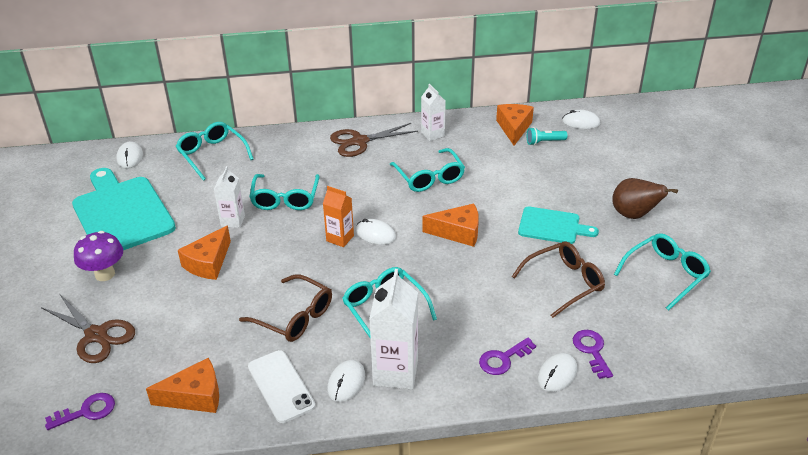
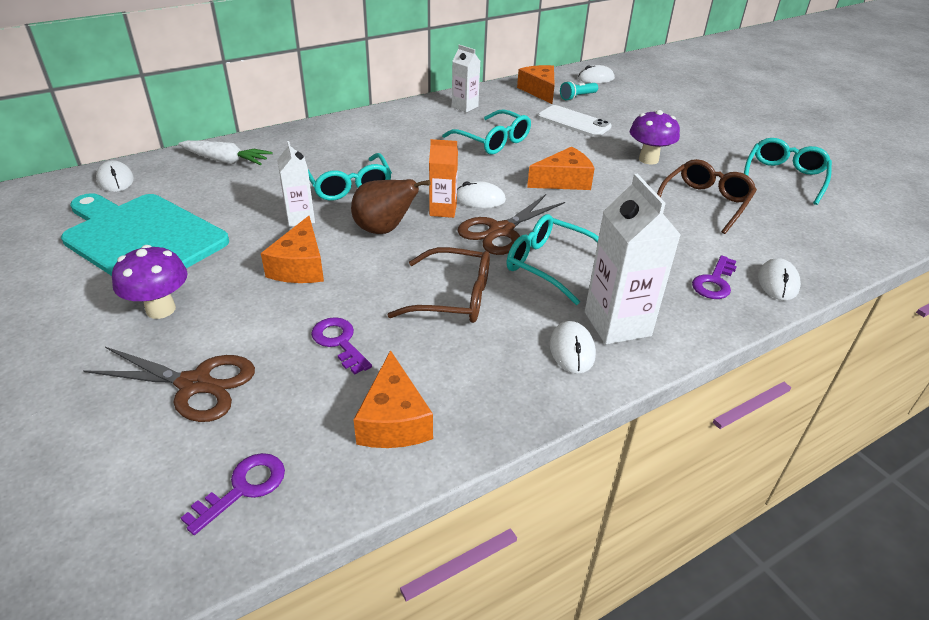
camera: 25 degrees left, 0 degrees up
(195, 396) = (393, 420): orange cheese -> orange cheese turned 120 degrees clockwise
(212, 155) = (226, 161): turquoise glasses -> white carrot
(281, 386) = (497, 376): white phone -> white phone (573, 122)
(360, 141) = (393, 123): brown scissors -> brown scissors (501, 231)
(552, 226) = (648, 159): turquoise cutting board -> purple mushroom
(591, 350) = (787, 253): purple key -> purple key (339, 342)
(634, 215) = (710, 138): brown pear -> brown pear (384, 230)

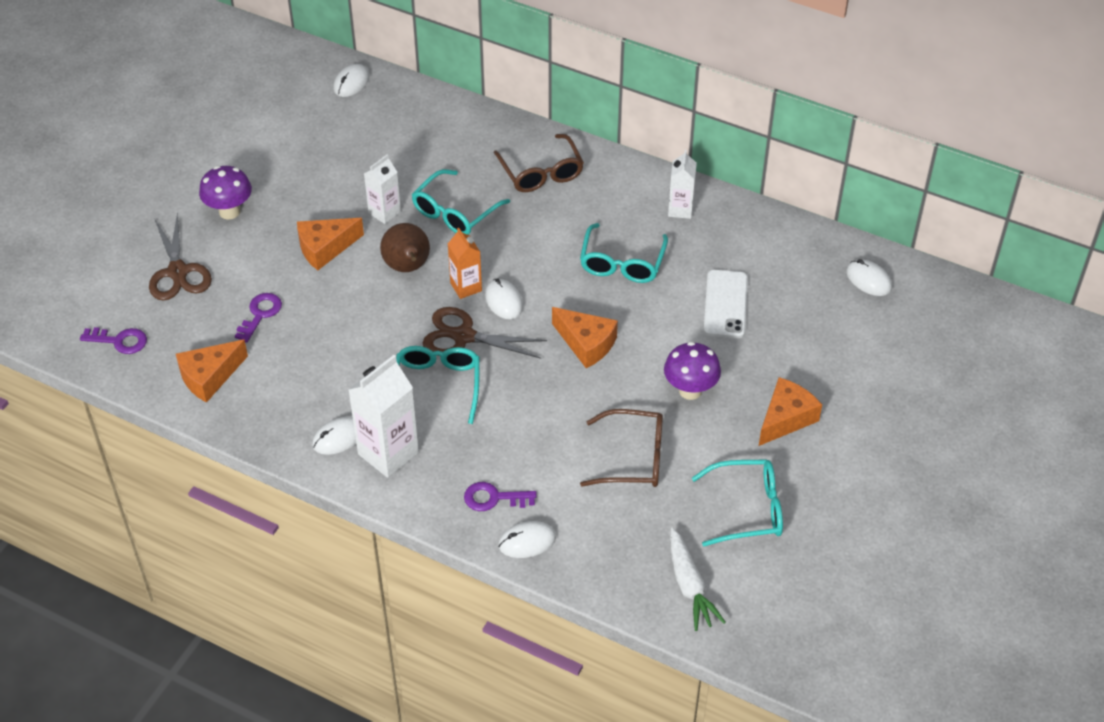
camera: 60 degrees right, 10 degrees up
(141, 238) = (293, 149): turquoise cutting board -> none
(226, 161) = (430, 120): white carrot -> white carrot (689, 586)
(454, 297) = (351, 348): brown glasses -> brown glasses (541, 173)
(539, 91) = (780, 248): orange cheese -> orange cheese (786, 418)
(577, 97) = (795, 284): turquoise flashlight -> none

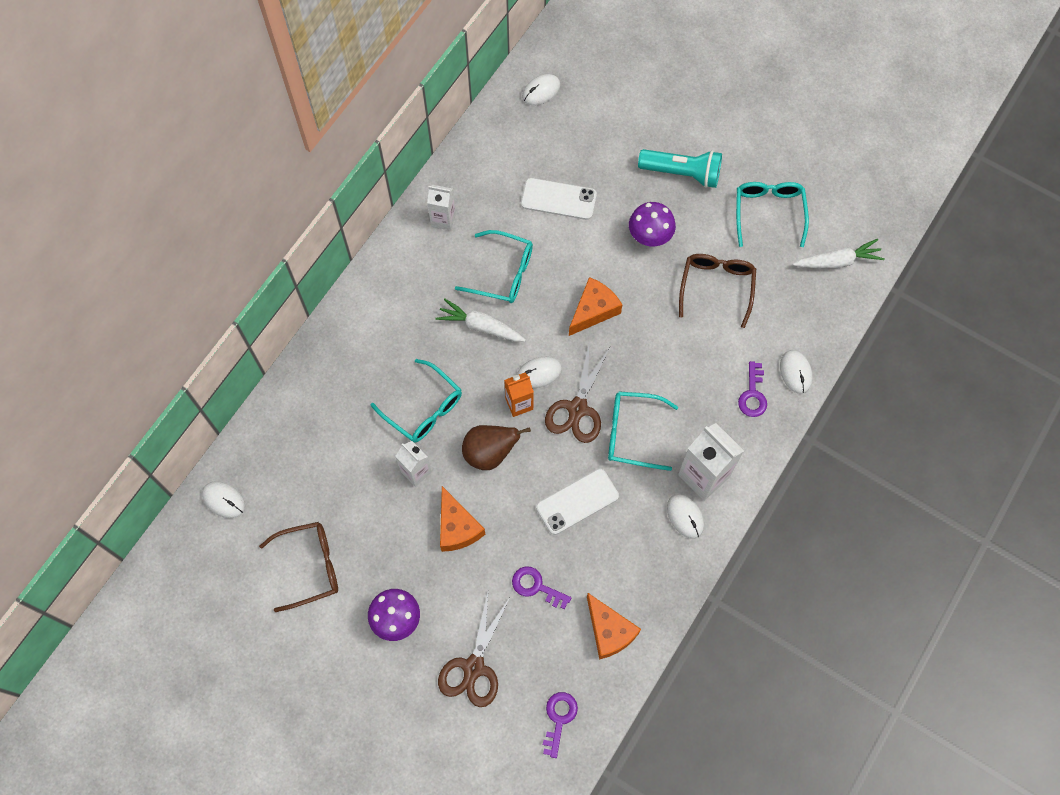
camera: 85 degrees left, 20 degrees up
(178, 272) = (474, 667): brown scissors -> brown scissors turned 120 degrees clockwise
(355, 342) = (577, 501): none -> white phone
(541, 173) = (381, 330): brown glasses -> brown glasses (310, 566)
(555, 249) = (480, 326): none -> white carrot
(786, 418) = (682, 173): orange cheese -> turquoise flashlight

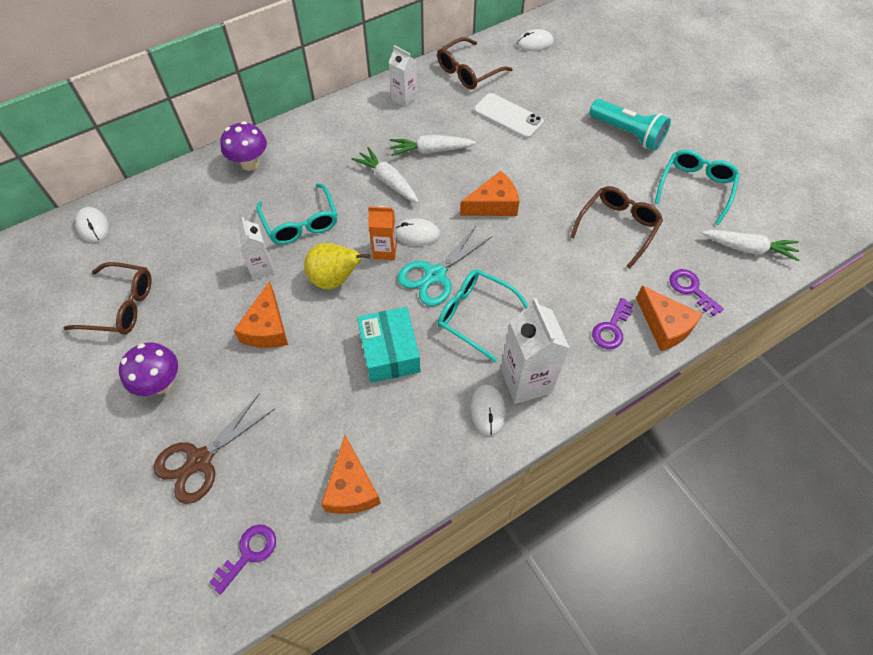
camera: 25 degrees right, 10 degrees down
(489, 453) = (334, 279): brown pear -> yellow pear
(491, 158) = (468, 72): none -> brown glasses
(503, 273) = (430, 150): turquoise glasses -> white carrot
(536, 586) = (305, 412): purple key -> purple key (691, 289)
(577, 408) = (435, 275): brown scissors -> turquoise scissors
(577, 501) = (389, 352): white phone -> turquoise box
(649, 237) = (574, 169): purple mushroom -> purple mushroom (250, 163)
(795, 372) = (664, 326): white mouse -> orange cheese

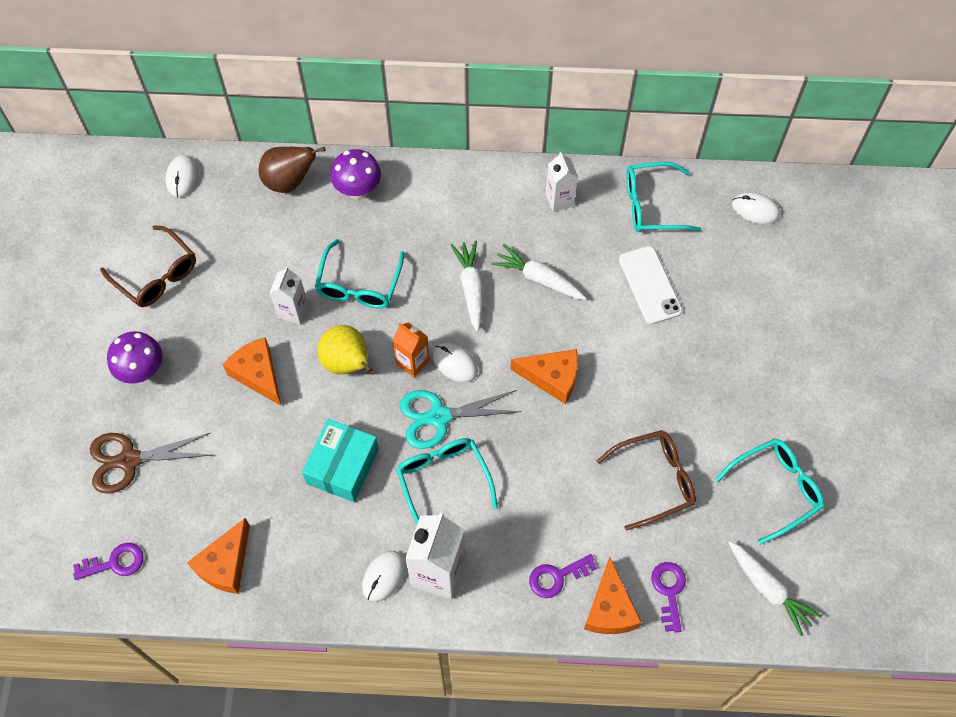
camera: 35 degrees right, 5 degrees up
(189, 185) = (289, 181): none -> brown pear
(267, 328) = (258, 374): orange cheese -> orange cheese turned 105 degrees clockwise
(468, 72) = (651, 205): brown glasses -> turquoise glasses
(627, 133) = (760, 382): turquoise flashlight -> none

